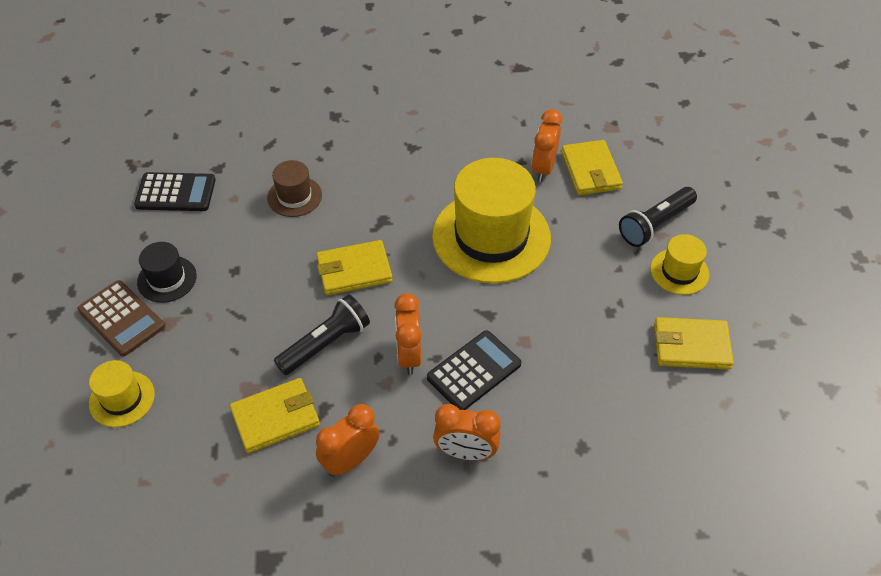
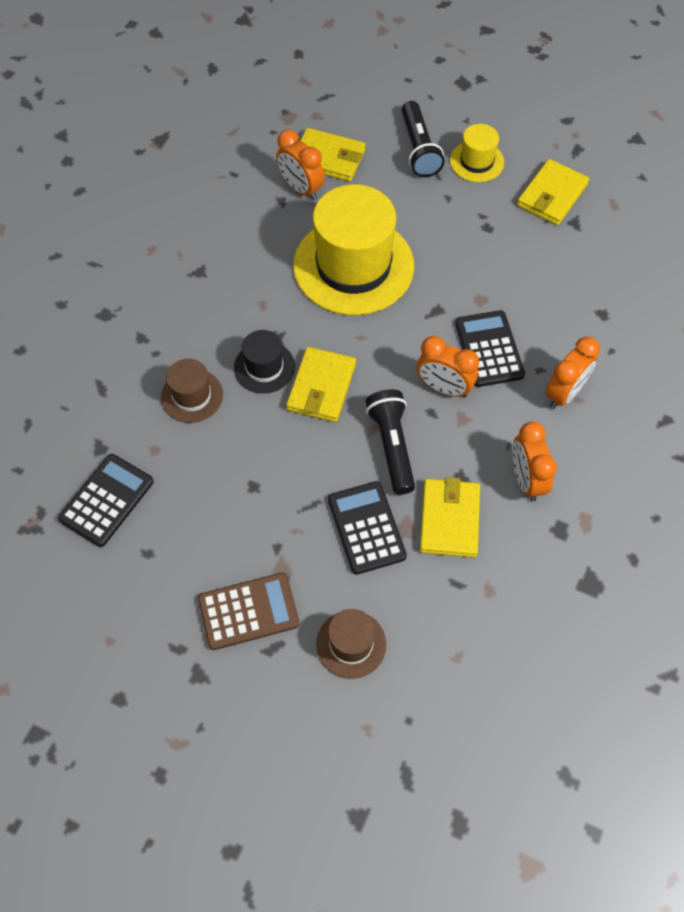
camera: 60 degrees left, 10 degrees up
(122, 399) = (351, 644): yellow hat -> brown hat
(167, 279) = (223, 551): black hat -> black hat (264, 367)
(236, 361) = (366, 528): none -> black calculator

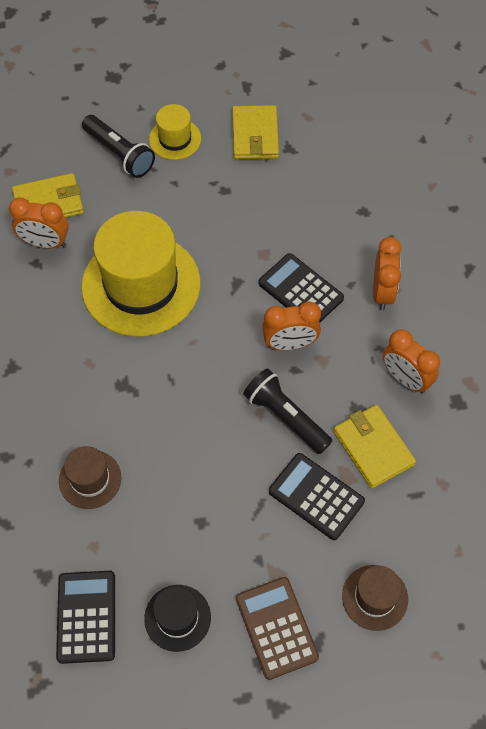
camera: 35 degrees left, 0 degrees up
(248, 611) = (276, 627): brown calculator -> brown calculator turned 60 degrees counterclockwise
(264, 367) = (132, 416): black hat -> black hat (177, 618)
(321, 387) = (192, 404): yellow wallet -> none

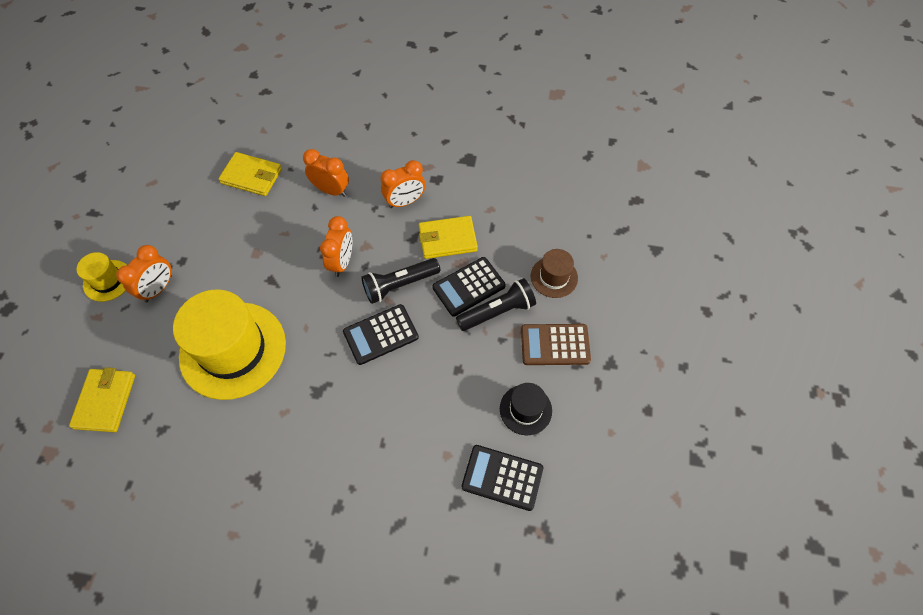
camera: 70 degrees left, 0 degrees up
(45, 243) = (145, 416): orange clock -> orange clock (158, 288)
(90, 479) = (388, 442): brown hat -> none
(119, 154) = (93, 328): black flashlight -> black flashlight (497, 312)
(255, 135) = (144, 223): yellow wallet -> yellow wallet (252, 176)
(300, 291) = (302, 240): black calculator -> black calculator (380, 334)

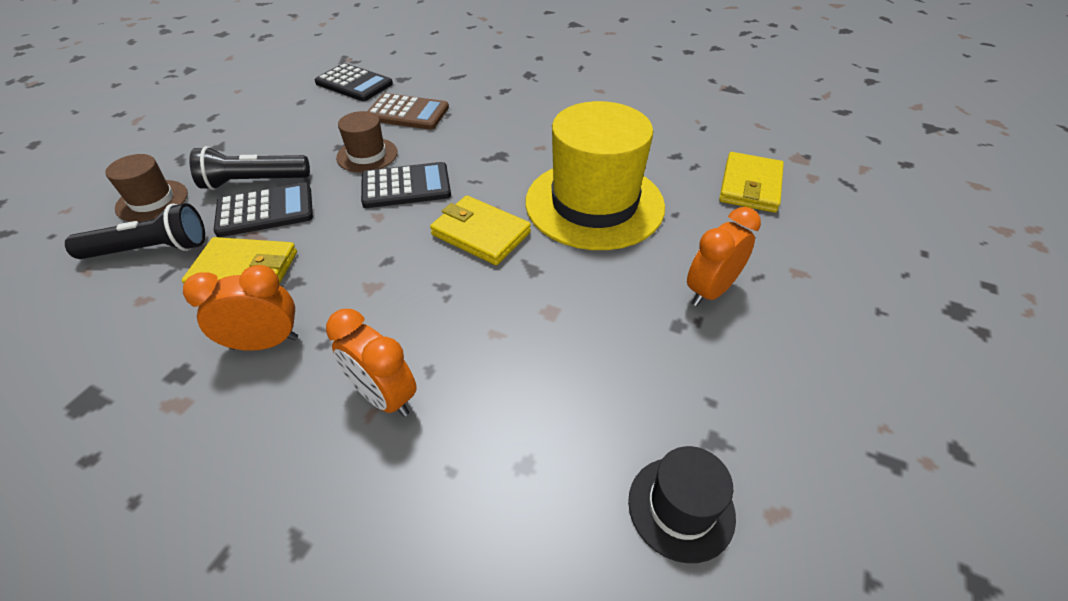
camera: 165 degrees left, 15 degrees down
(107, 280) = (801, 319): yellow hat -> none
(252, 176) = (539, 471): yellow wallet -> yellow wallet (481, 233)
(342, 262) = (418, 272): orange clock -> none
(399, 285) = (352, 229): black flashlight -> black flashlight (151, 249)
(429, 364) = (367, 155): none -> brown hat
(525, 409) = (297, 112): black hat -> black hat (681, 508)
(555, 345) = (221, 146): brown calculator -> brown calculator (407, 113)

